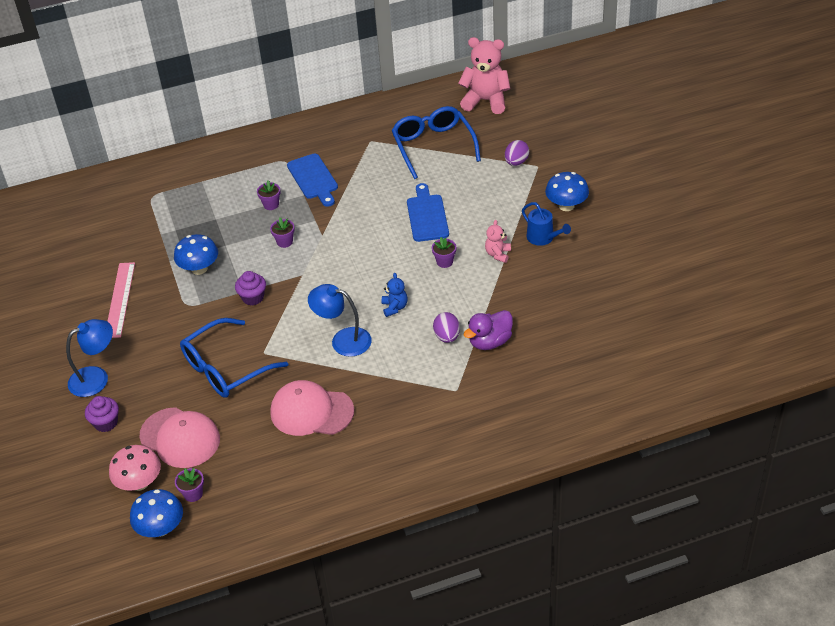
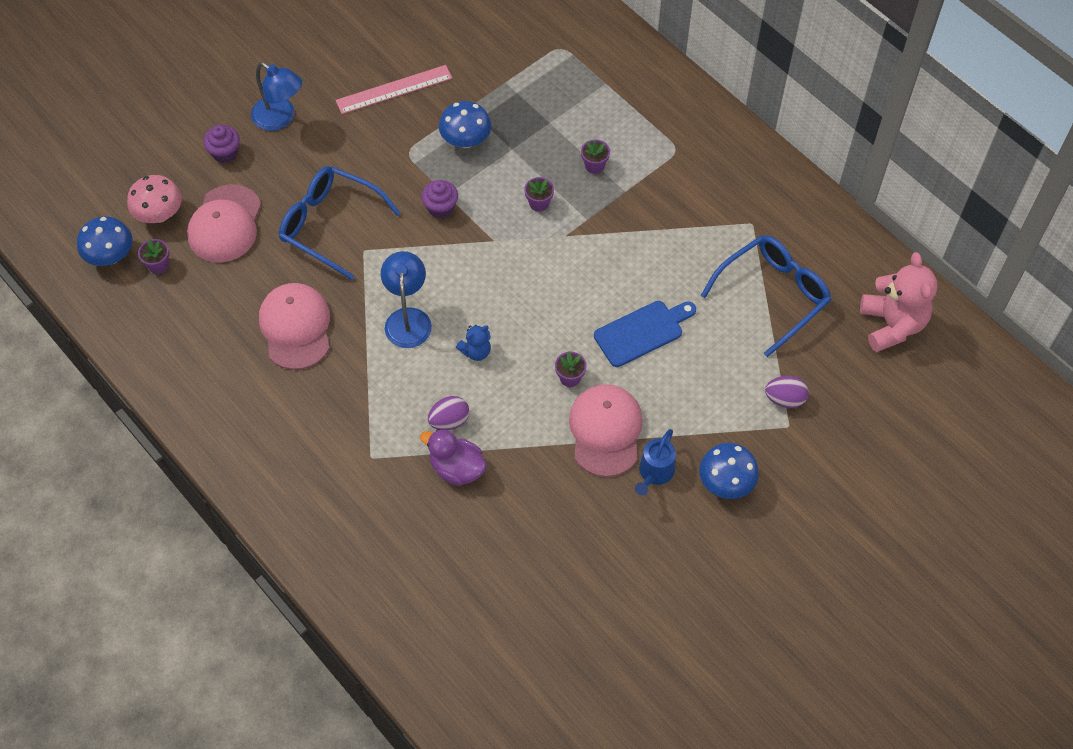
camera: 65 degrees right, 15 degrees up
(313, 179) = (657, 190): blue cutting board -> none
(498, 254) = (605, 431): pink teddy bear -> pink cap

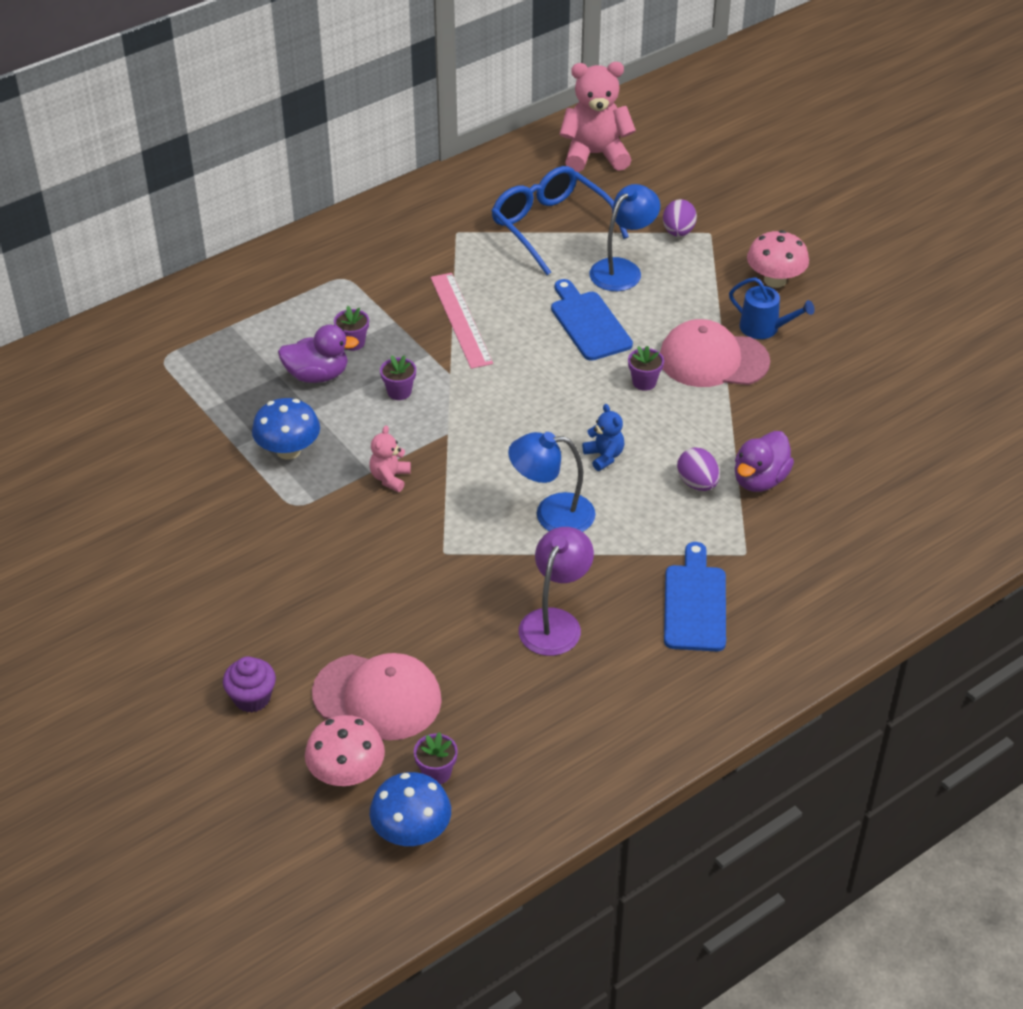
camera: 85 degrees left, 15 degrees down
(280, 118) = (205, 635): blue lamp -> blue lamp (622, 269)
(296, 327) = (555, 622): pink cap -> purple lamp
(316, 421) = (695, 603): none -> blue cutting board
(331, 225) = (399, 584): blue glasses -> none
(394, 89) = (186, 515): pink ruler -> pink ruler (461, 320)
(440, 208) = (390, 478): purple cupcake -> pink teddy bear
(552, 147) = (317, 375): none -> purple duck
(726, 482) = (775, 280): blue mushroom -> pink mushroom

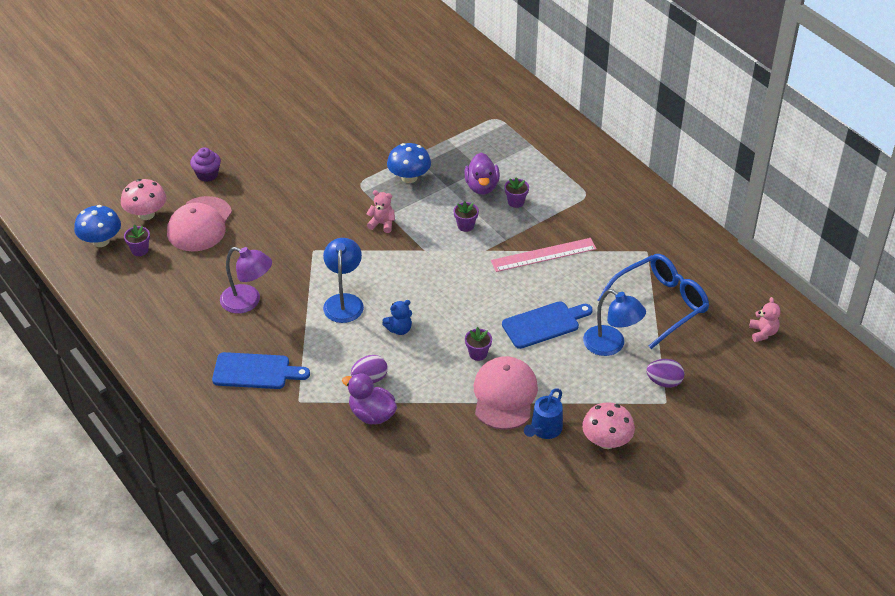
camera: 90 degrees right, 0 degrees up
(595, 155) = (763, 333): pink teddy bear -> pink teddy bear, size x0.50

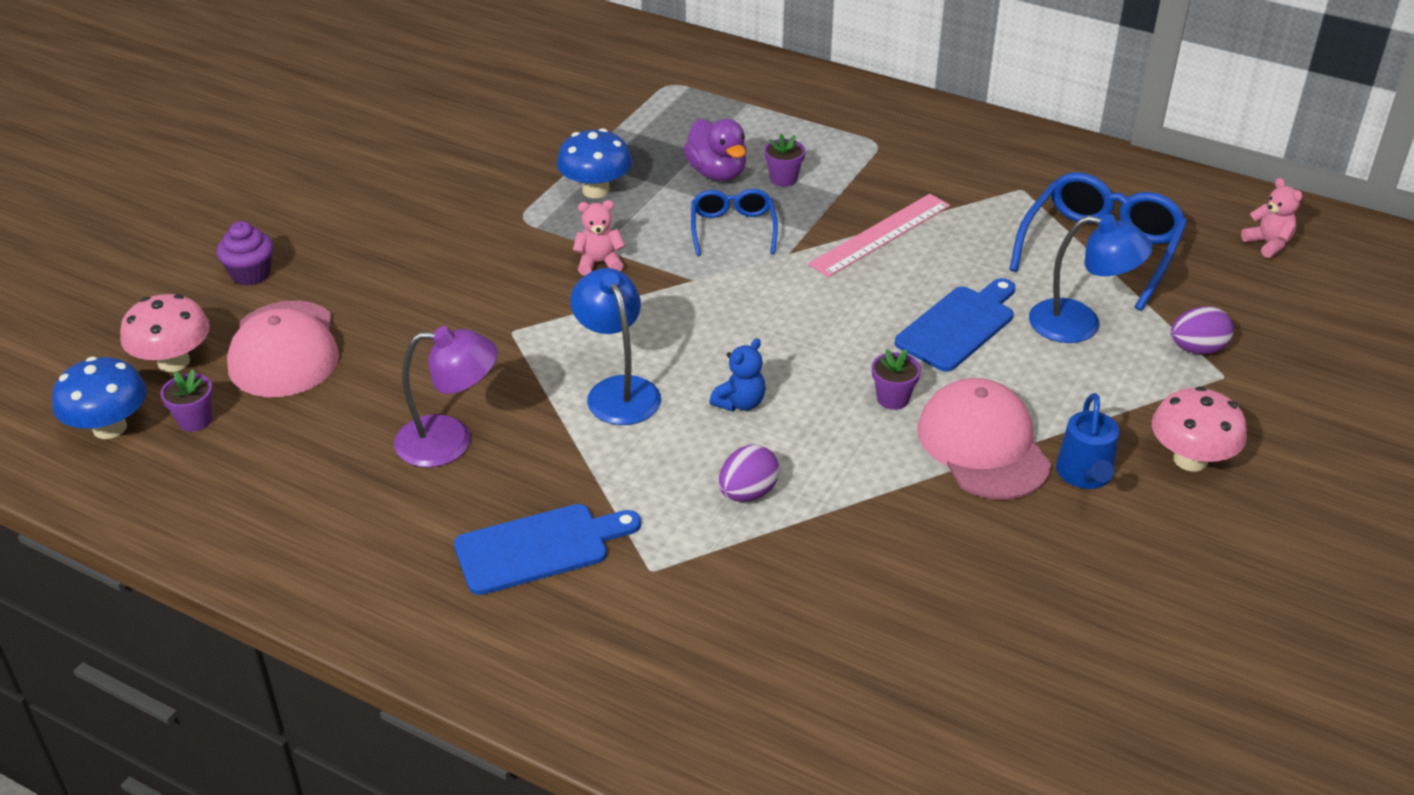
camera: 25 degrees left, 5 degrees down
(372, 414) = (793, 548): purple duck -> none
(465, 226) = (733, 229): purple flower pot -> blue glasses

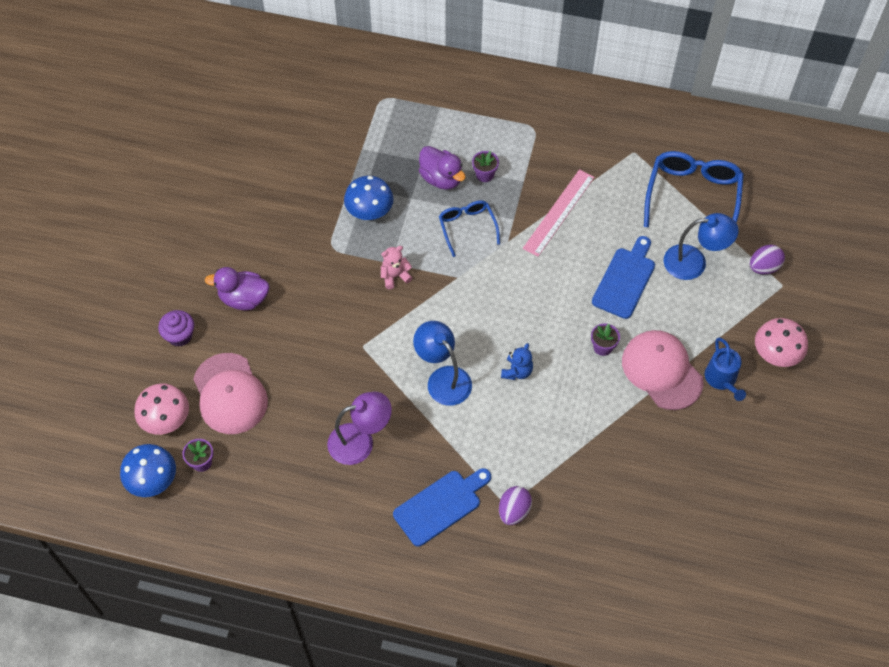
camera: 15 degrees left, 20 degrees up
(365, 250) = (244, 299): none -> purple duck
(748, 493) = (542, 438): purple egg -> purple egg (514, 511)
(1268, 244) = (788, 169): pink teddy bear -> none

